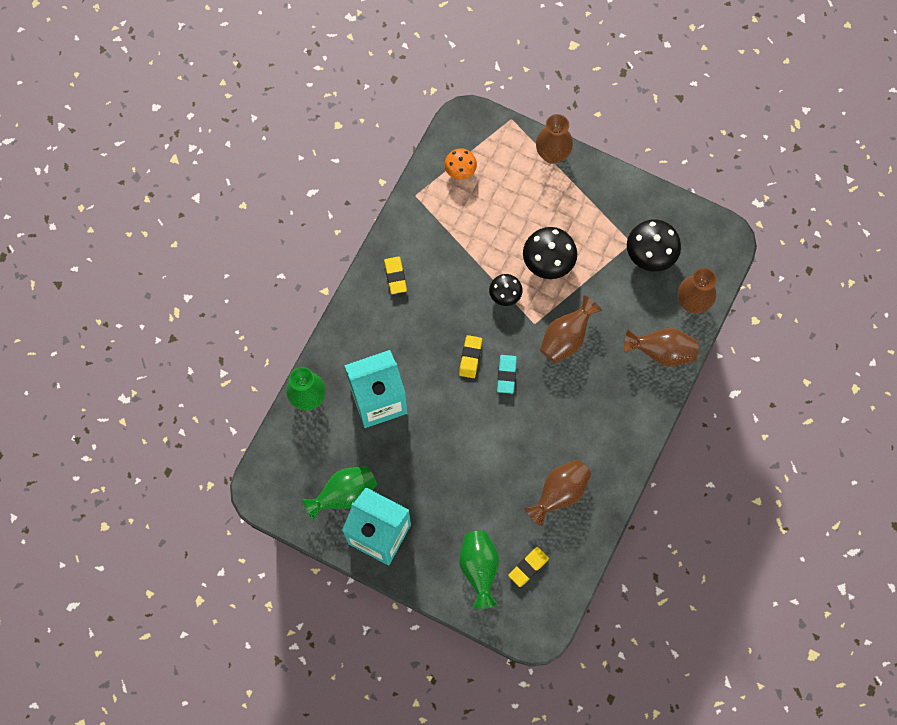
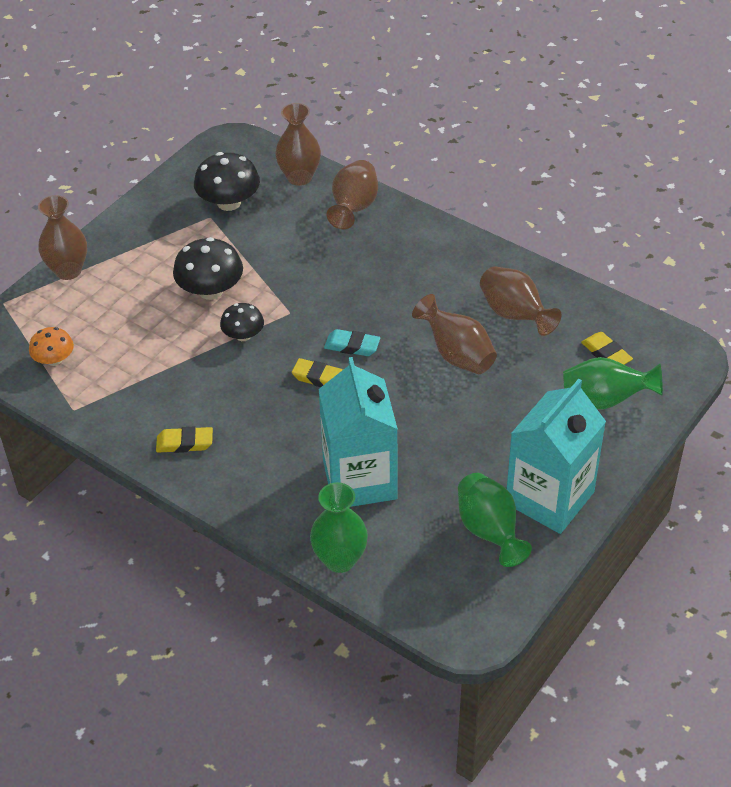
camera: 80 degrees left, 25 degrees down
(566, 338) = (316, 286): brown vase -> brown vase (457, 354)

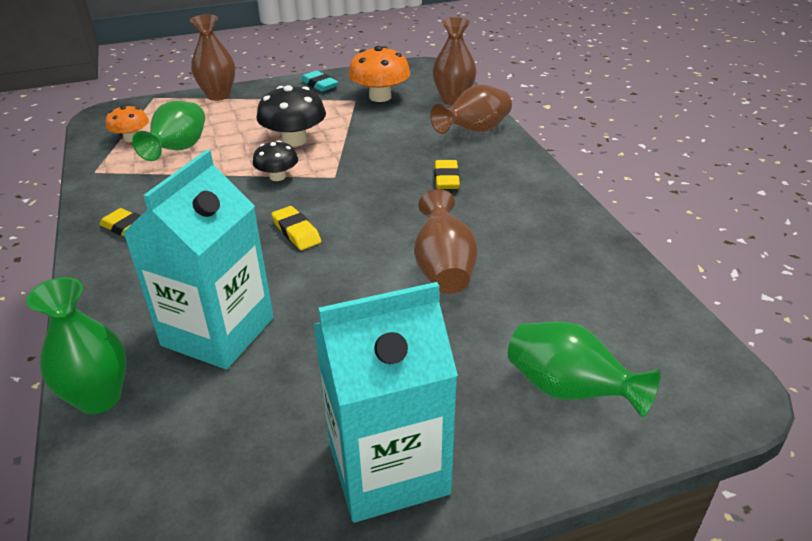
camera: 35 degrees right, 10 degrees down
(229, 202) = (380, 97): black mushroom -> orange mushroom
(352, 346) = (354, 220): turquoise eraser -> turquoise eraser (319, 84)
(489, 531) = (275, 464): green vase -> green vase (178, 150)
(514, 315) = (541, 261): brown vase -> none
(606, 354) = (616, 342): yellow eraser -> yellow eraser (446, 178)

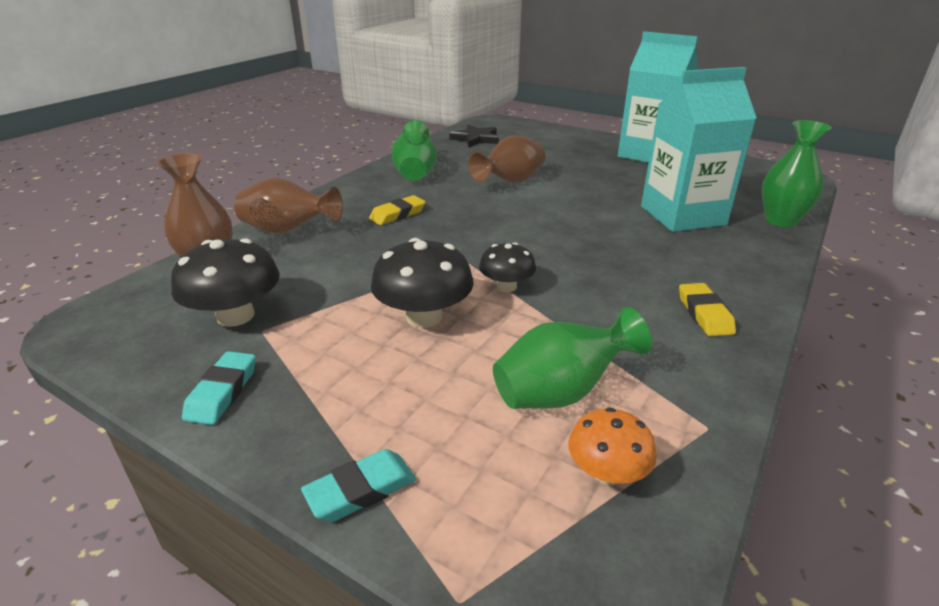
camera: 130 degrees left, 5 degrees down
(218, 95) = (361, 490): brown vase -> turquoise eraser
(296, 232) = (561, 238): yellow eraser -> none
(380, 97) = (235, 316): orange mushroom -> black mushroom
(568, 391) = (544, 140): green vase -> green vase (415, 173)
(634, 322) = (476, 139): none -> black star

